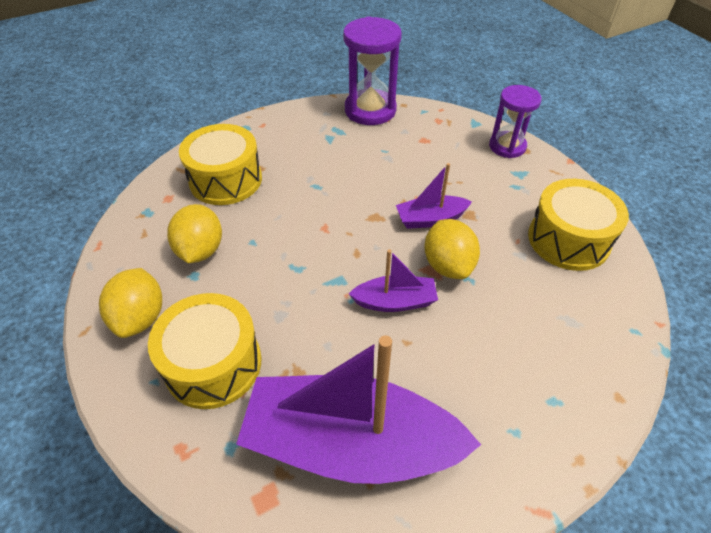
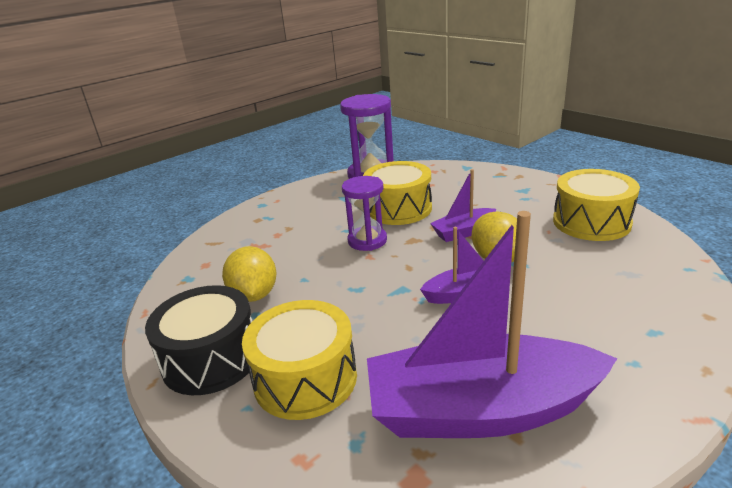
camera: 10 degrees left, 20 degrees down
(140, 317) = (211, 358): yellow lemon -> black drum
(226, 180) = (258, 242): yellow drum -> yellow drum (398, 209)
(507, 146) = (502, 176): purple hourglass -> purple hourglass (367, 241)

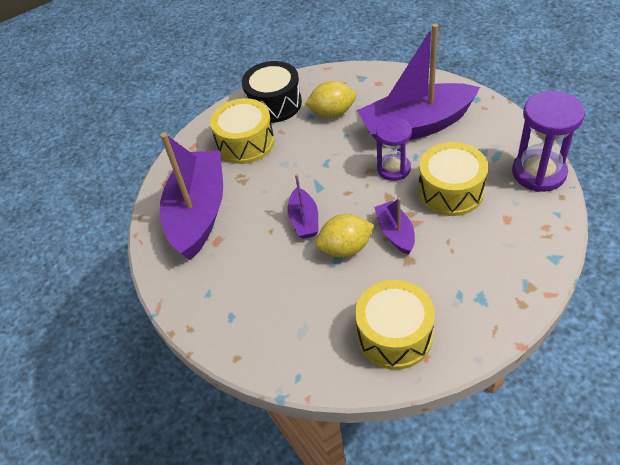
camera: 100 degrees right, 20 degrees up
(297, 233) = (416, 126): none -> purple boat

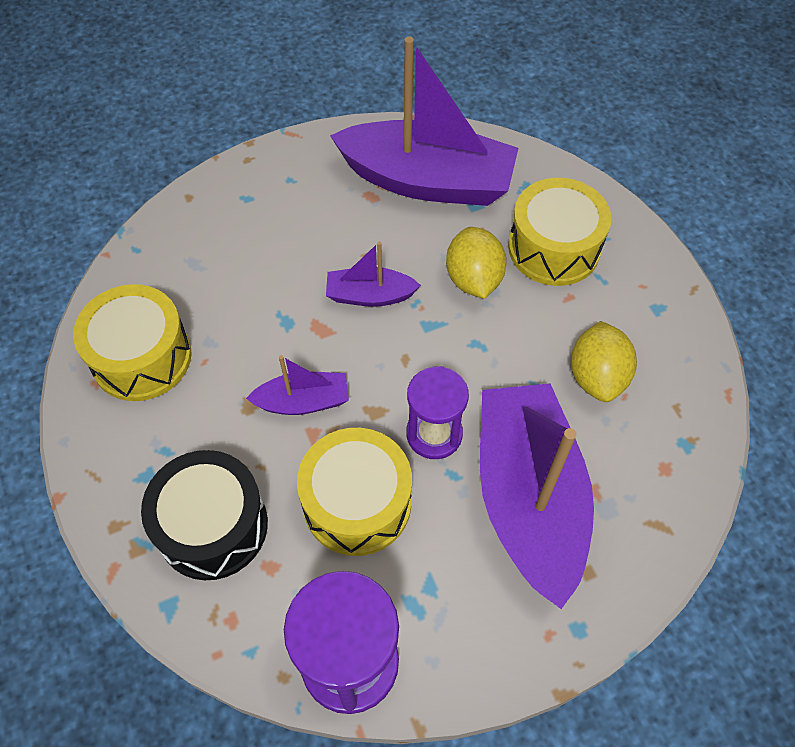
camera: 95 degrees right, 10 degrees up
(274, 104) = (640, 298): black drum -> black drum (212, 526)
(345, 248) = (300, 334): yellow lemon -> yellow lemon (473, 279)

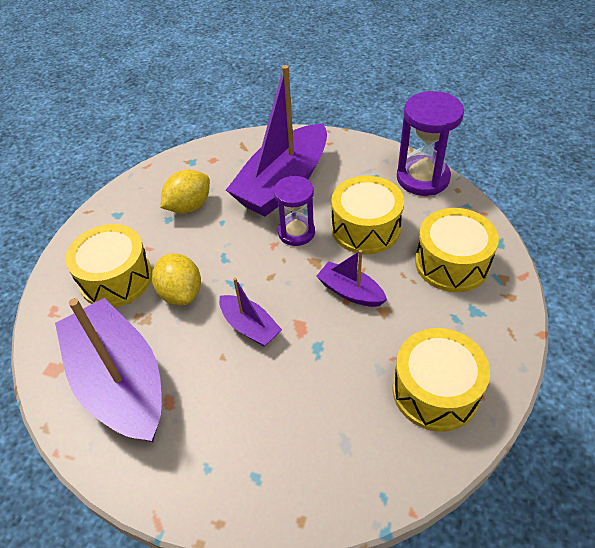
camera: 135 degrees left, 10 degrees down
(212, 526) = (451, 263): black drum -> yellow drum
(473, 279) = (181, 293): yellow lemon -> yellow lemon turned 60 degrees counterclockwise

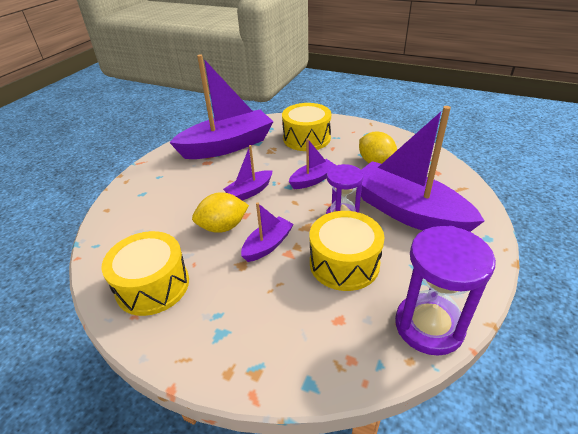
camera: 95 degrees right, 10 degrees down
(181, 293) = (288, 163): yellow lemon -> yellow lemon (223, 227)
(224, 263) = (313, 180): none -> purple boat
(451, 263) = (286, 327): yellow drum -> none

